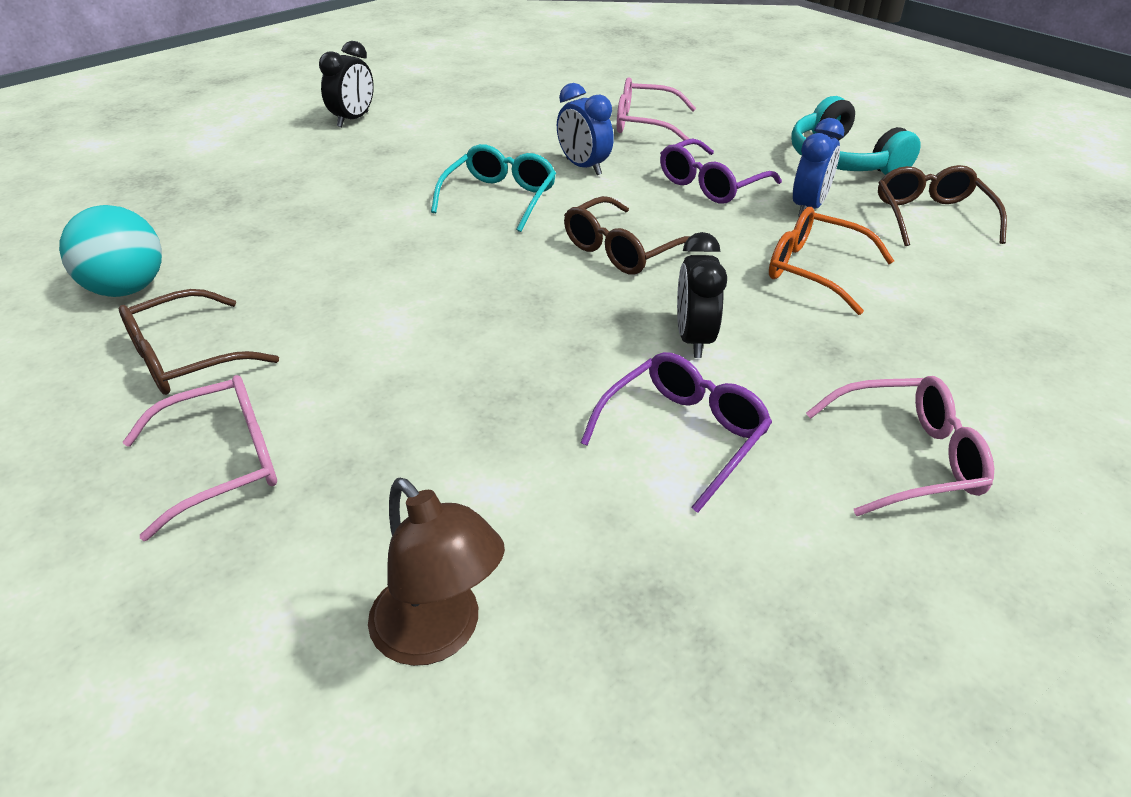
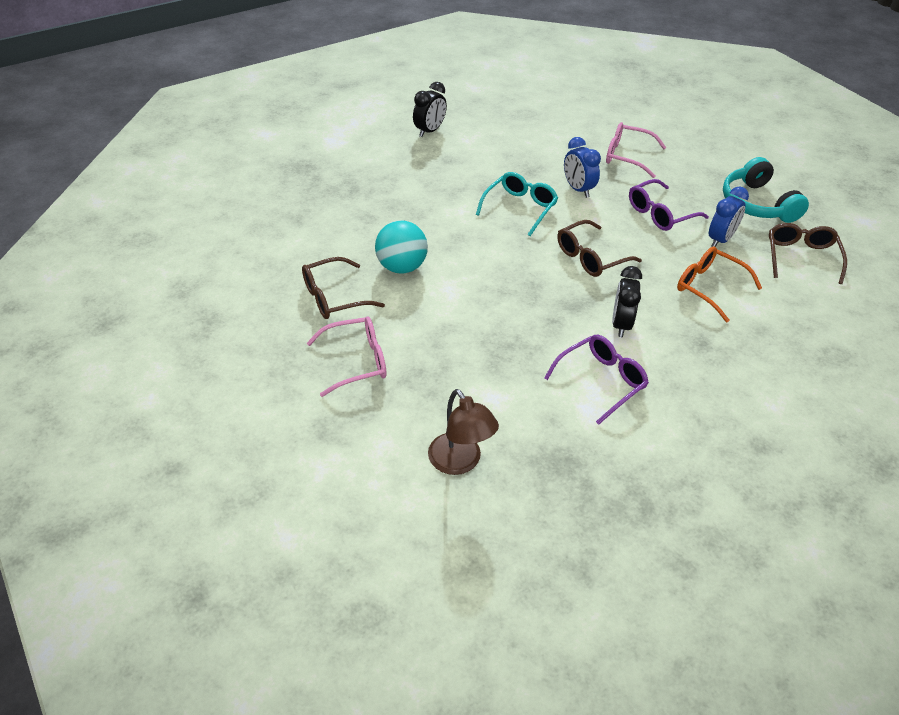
camera: 10 degrees right, 5 degrees up
(127, 289) = (298, 247): turquoise ball -> turquoise ball (401, 267)
(907, 457) = (723, 412): pink glasses -> none

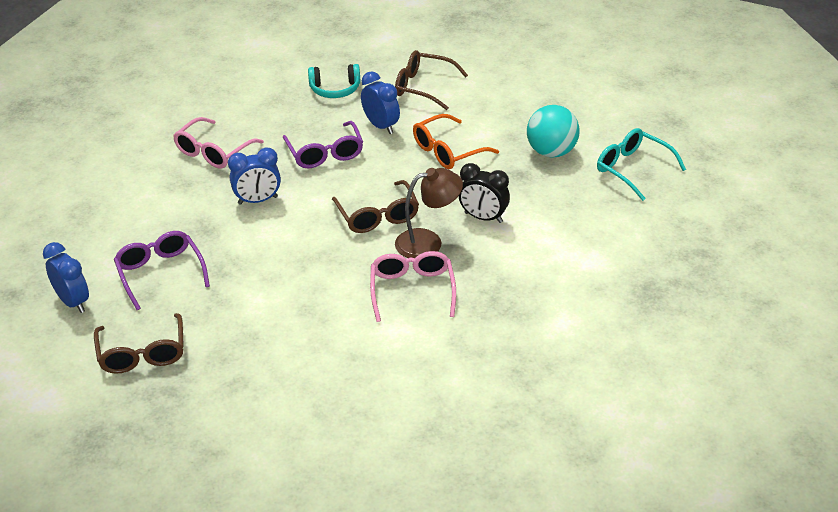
camera: 75 degrees left, 5 degrees down
(333, 297) = (379, 430): brown glasses -> brown glasses (142, 354)
(357, 361) = (491, 419): pink glasses -> pink glasses (412, 290)
(401, 267) = (343, 364): turquoise ball -> turquoise ball (551, 152)
(429, 131) = (73, 302): black clock -> blue clock
(460, 462) = (641, 358): brown lamp -> brown lamp (428, 242)
(520, 208) = (273, 251): turquoise glasses -> turquoise glasses (632, 169)
(601, 381) = (555, 247): purple glasses -> purple glasses (160, 273)
(757, 204) = (335, 89): turquoise headphones -> turquoise headphones, size x0.65

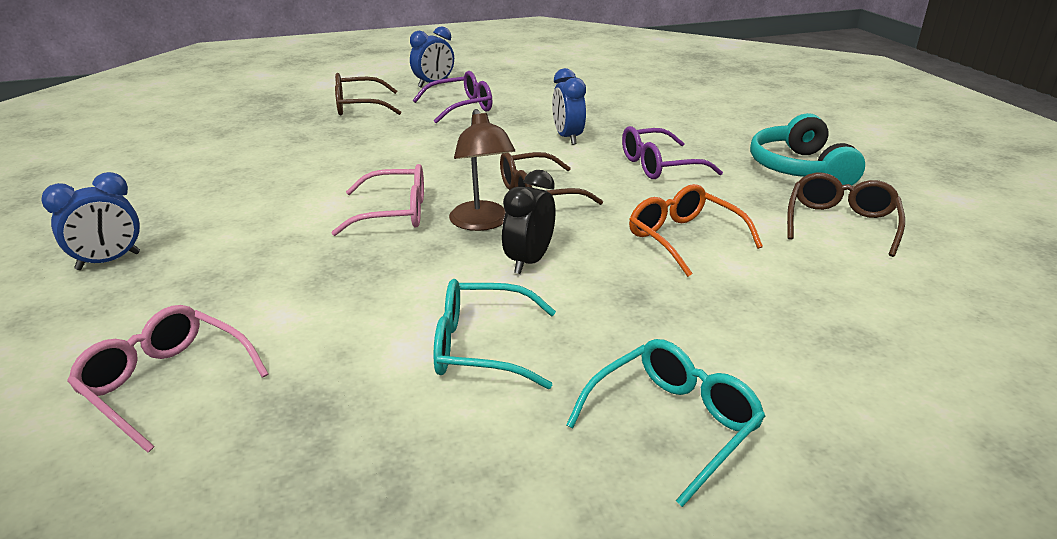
camera: 90 degrees right, 10 degrees down
(213, 152) = (649, 118): pink glasses -> pink glasses (165, 383)
(335, 89) = (799, 169): turquoise headphones -> turquoise headphones, size x1.53
(381, 126) = (728, 196): blue clock -> blue clock (109, 261)
(551, 152) = (706, 328): turquoise ball -> none
(583, 233) = (480, 347): none -> turquoise glasses

